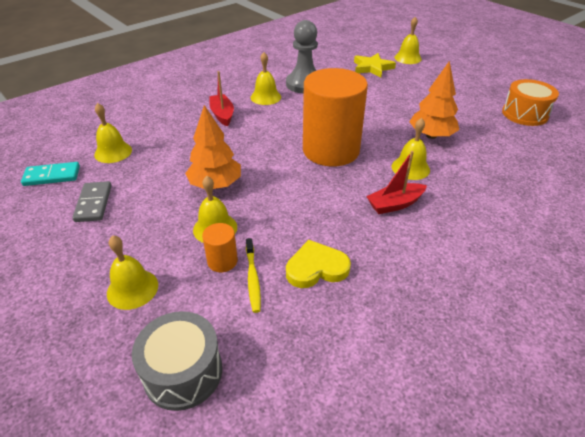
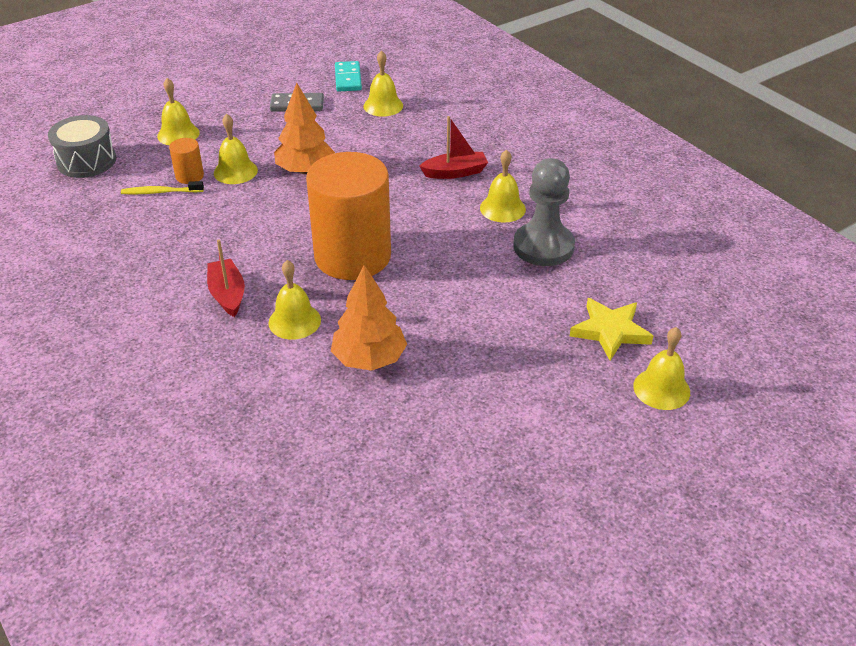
camera: 95 degrees right, 0 degrees up
(316, 268) = (156, 228): yellow heart -> none
(524, 114) = (419, 502): orange drum -> none

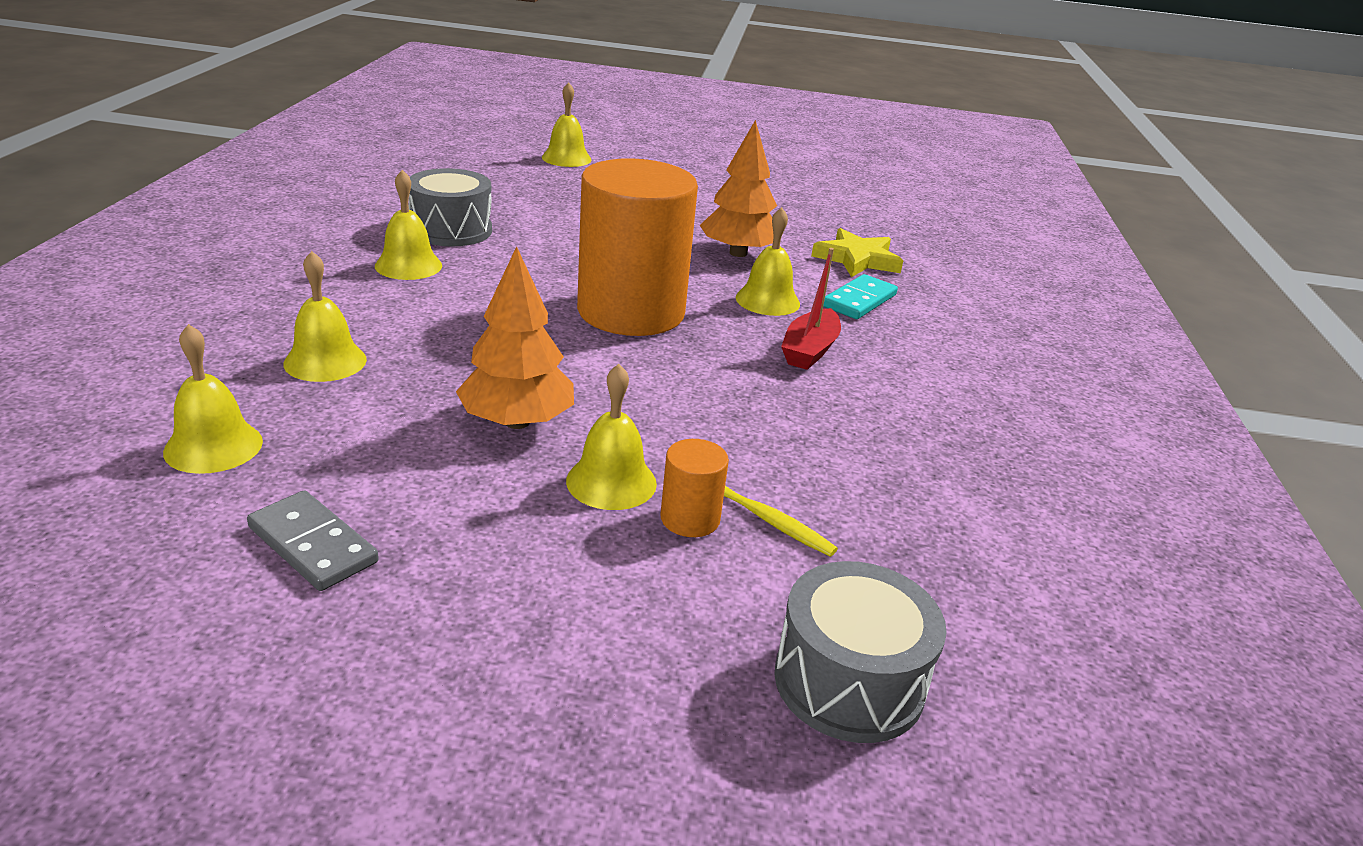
camera: 140 degrees left, 10 degrees down
(178, 134) = (606, 628): yellow bell -> yellow bell (325, 361)
(348, 79) = (120, 541): turquoise domino -> turquoise domino (859, 301)
(455, 172) = (365, 314): red boat -> none
(543, 246) = (451, 230): grey pawn -> grey drum
(610, 331) = (531, 182): yellow star -> yellow star (857, 259)

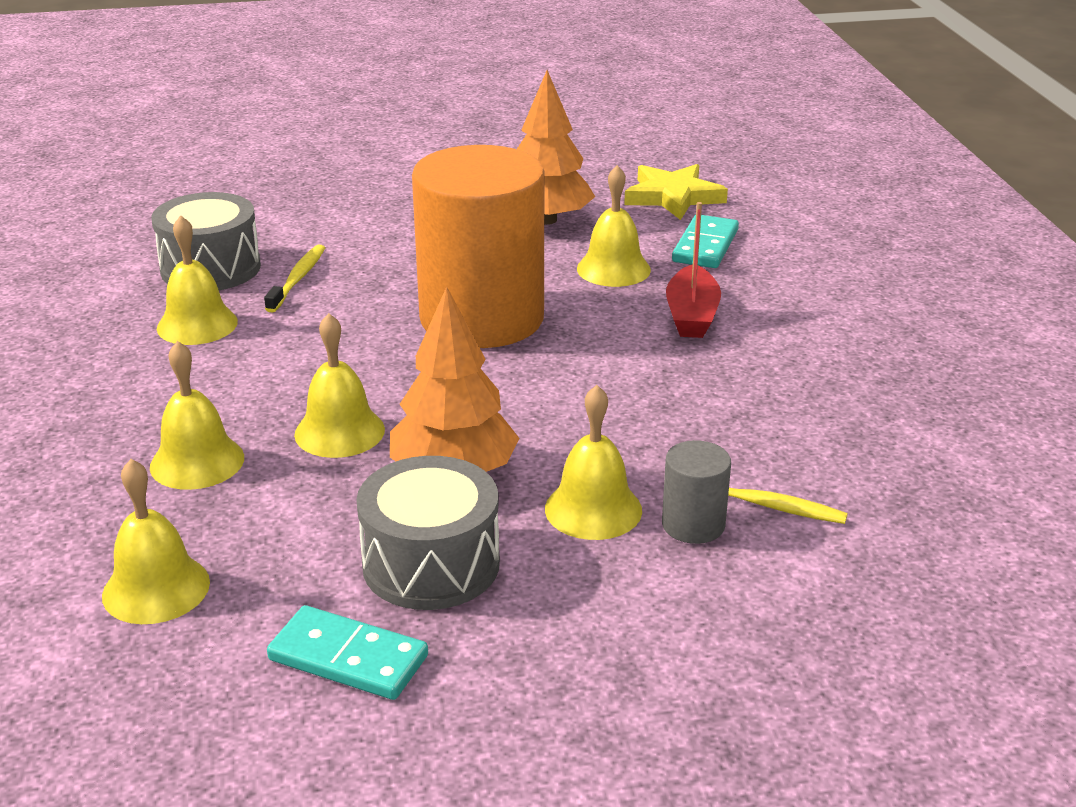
camera: 15 degrees left, 0 degrees up
(312, 545) = (348, 658): grey domino -> turquoise domino
(509, 251) = (298, 279): none -> yellow toothbrush
(566, 158) = (273, 143): yellow bell -> yellow bell (339, 431)
(690, 519) = (693, 524): orange cylinder -> grey cylinder
(849, 681) = (929, 633): grey drum -> grey drum (431, 564)

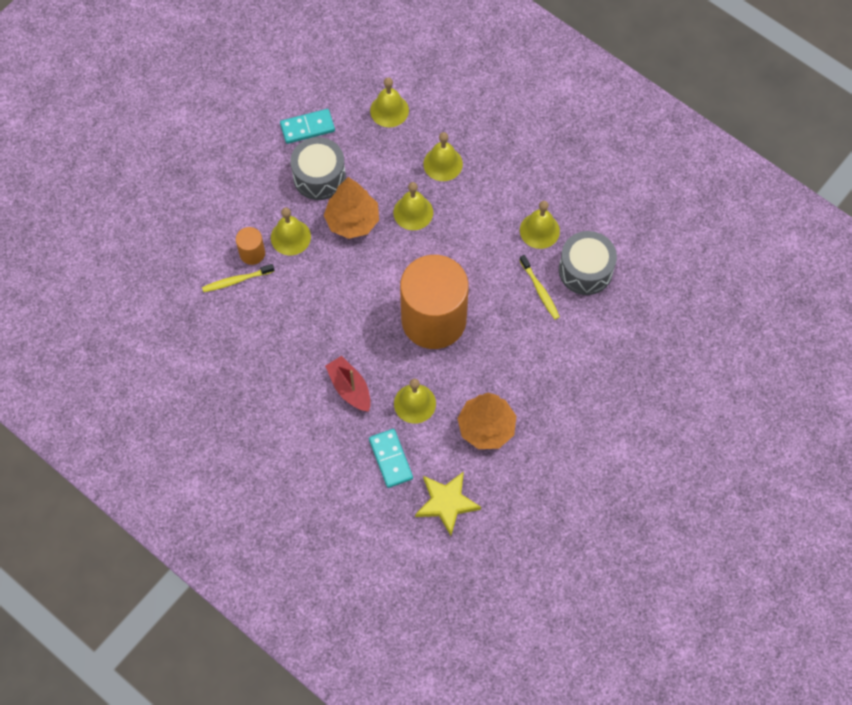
camera: 140 degrees right, 35 degrees up
(693, 524) = (252, 253): grey cylinder -> orange cylinder

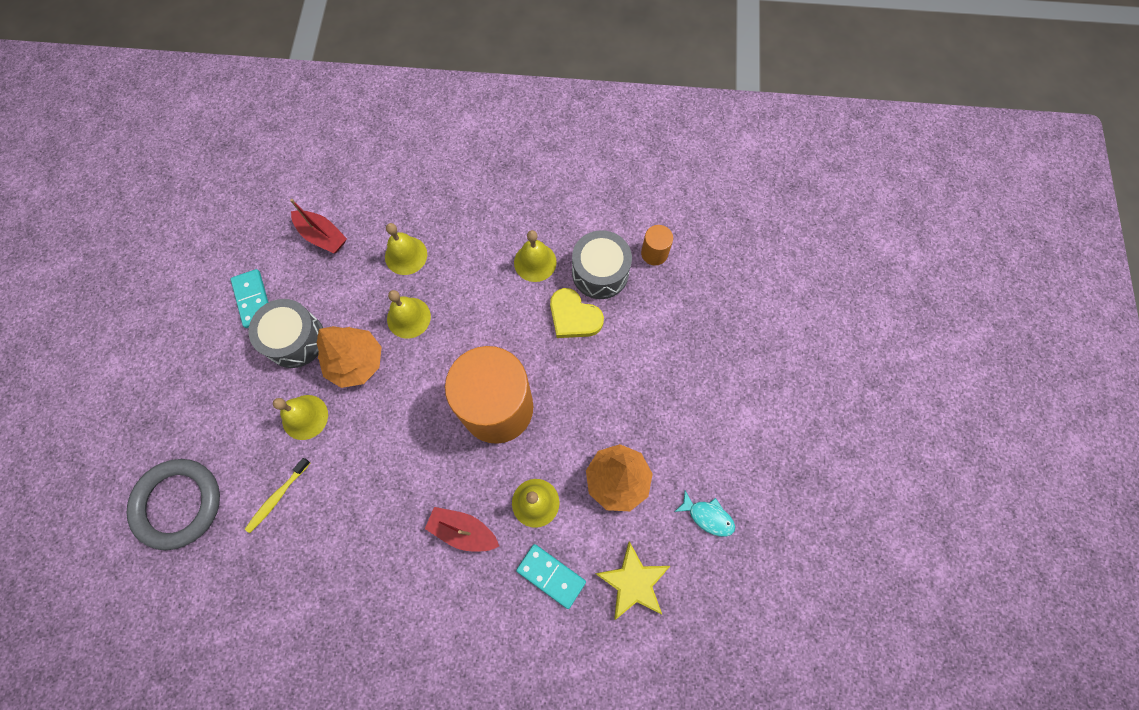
camera: 35 degrees left, 5 degrees up
(167, 241) = (178, 504): none -> grey ring
(252, 253) = (276, 458): orange cylinder -> orange cylinder (654, 253)
(307, 127) = (253, 299): turquoise domino -> turquoise domino turned 60 degrees counterclockwise
(389, 110) = (322, 236): yellow bell -> red boat
(535, 497) = (708, 516): none -> turquoise fish
(540, 290) = (574, 317): yellow toothbrush -> yellow heart

